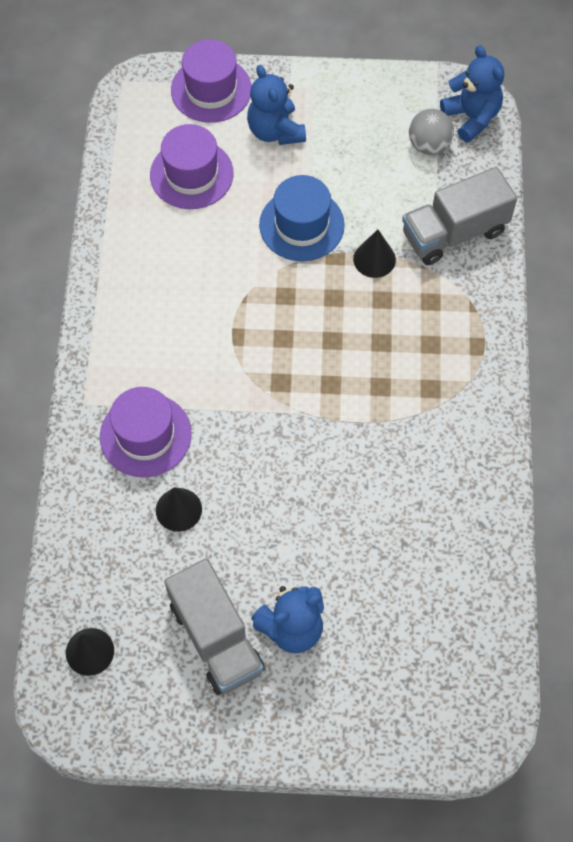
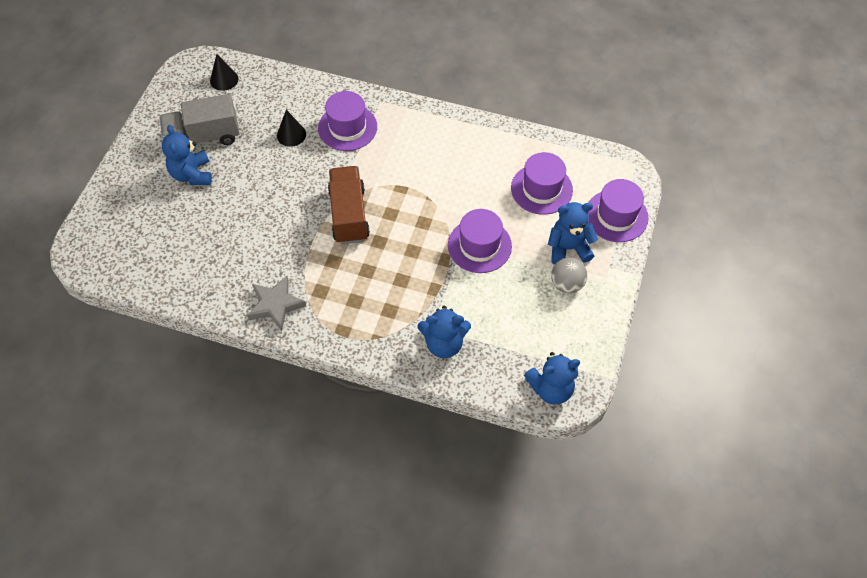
camera: 105 degrees right, 5 degrees down
(300, 389) = (349, 215): none -> brown truck
(301, 225) = (479, 245): blue hat -> purple hat
(374, 259) = (436, 284): black cone -> none
(429, 145) = (530, 349): grey ball -> grey ball (566, 284)
(454, 232) = (444, 343): grey truck -> blue teddy bear
(469, 436) = (276, 305): none -> grey star

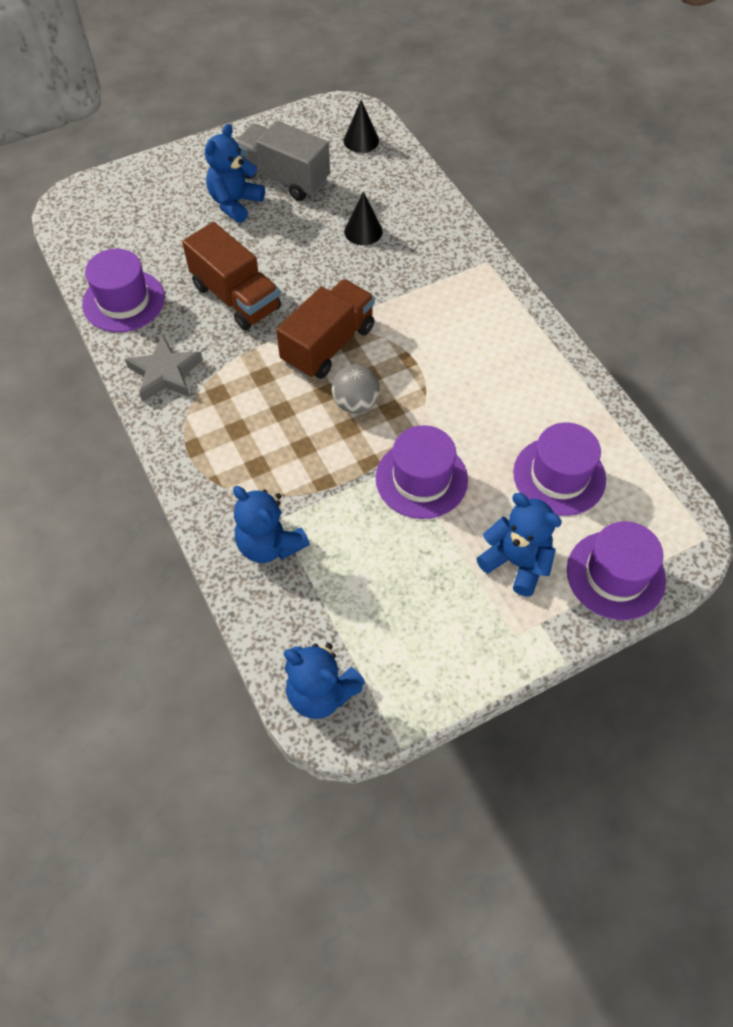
camera: 45 degrees right, 0 degrees up
(263, 229) = (236, 297): none -> brown truck
(347, 127) = (424, 263): purple hat -> purple hat (123, 301)
(566, 284) = (469, 598): grey ball -> grey ball (355, 403)

